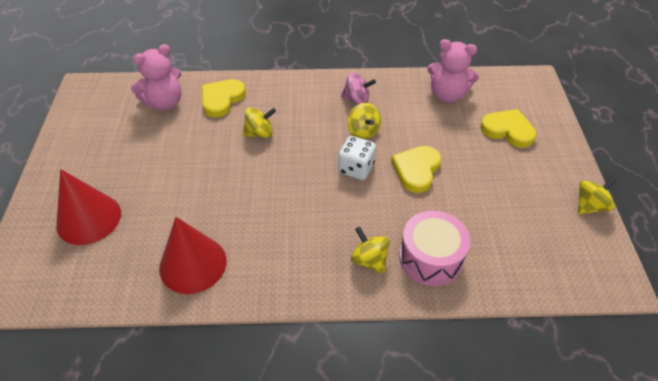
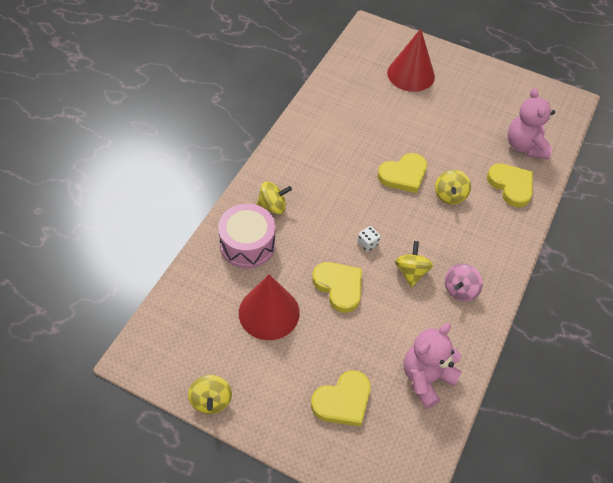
camera: 115 degrees right, 5 degrees up
(193, 264) = (336, 113): red cone -> red cone (269, 312)
(254, 172) = (403, 175): none -> yellow heart
(356, 168) = (367, 243): white dice -> white dice, size x0.57
(363, 131) = (411, 272): yellow spinning top -> yellow spinning top turned 90 degrees clockwise

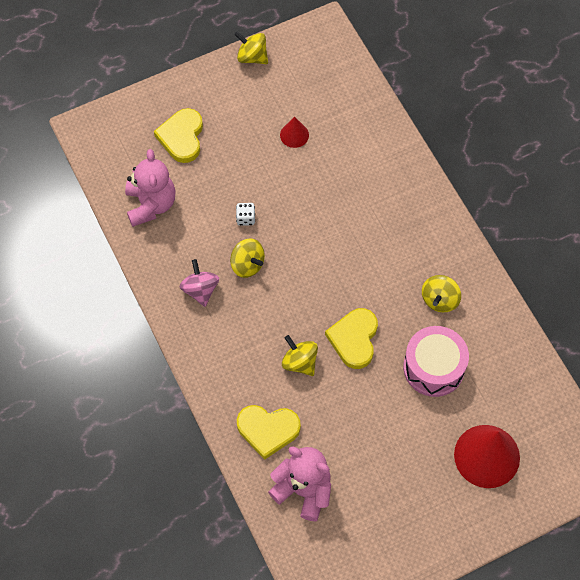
camera: 130 degrees right, 10 degrees up
(247, 245) = (372, 158): pink drum -> pink drum (433, 367)
(269, 312) = (294, 135): red cone -> red cone, size x0.49
(272, 207) = (399, 202): yellow spinning top -> yellow spinning top (439, 300)
(339, 287) = (277, 199): yellow heart -> none
(367, 243) = (302, 251): white dice -> white dice (245, 218)

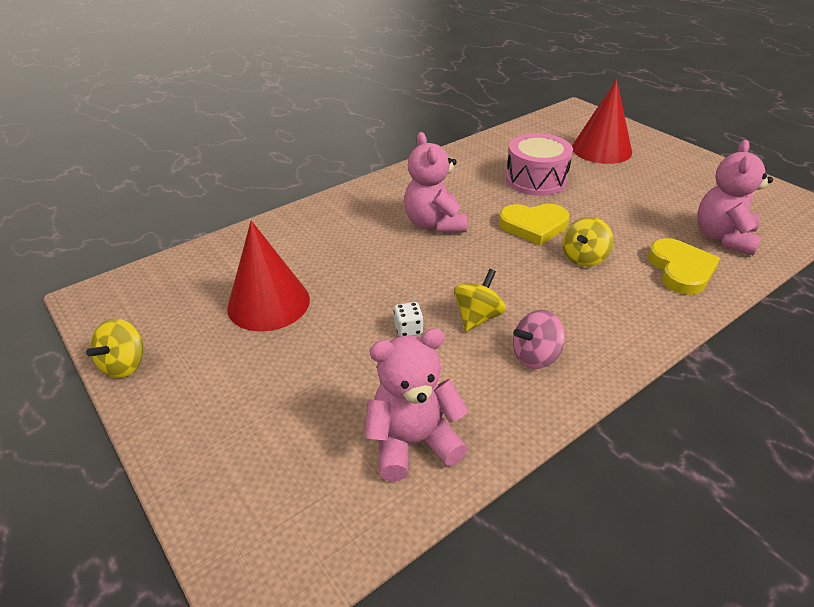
camera: 100 degrees left, 25 degrees down
(182, 137) = (276, 425): yellow heart -> none
(294, 135) = (268, 303): red cone -> red cone, size x2.03
(373, 261) = (434, 224): none -> pink teddy bear
(439, 300) = (462, 183): yellow spinning top -> none

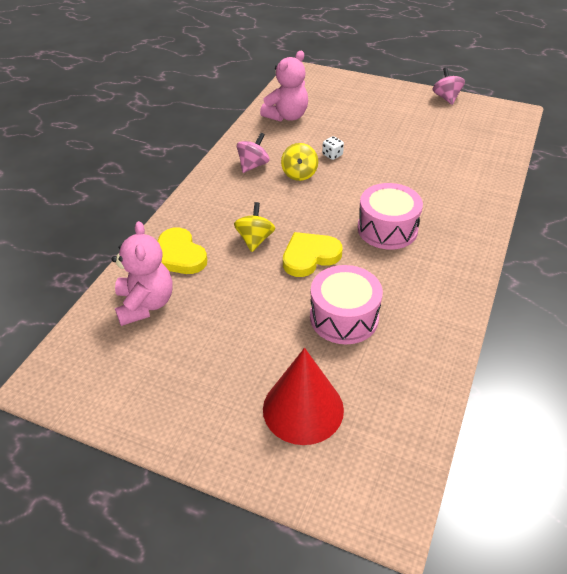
camera: 150 degrees right, 5 degrees up
(125, 365) = (446, 98): yellow spinning top -> pink spinning top
(268, 303) = (423, 141): red cone -> none
(434, 224) = (387, 229): pink teddy bear -> pink drum

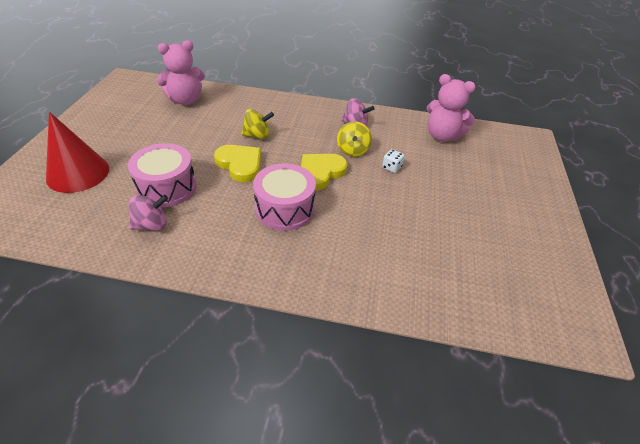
camera: 75 degrees right, 0 degrees up
(179, 255) = (235, 106): yellow heart -> yellow heart (320, 173)
(299, 174) = (352, 150): yellow spinning top -> yellow spinning top turned 75 degrees counterclockwise
(446, 98) = (567, 255): pink spinning top -> pink spinning top (152, 225)

